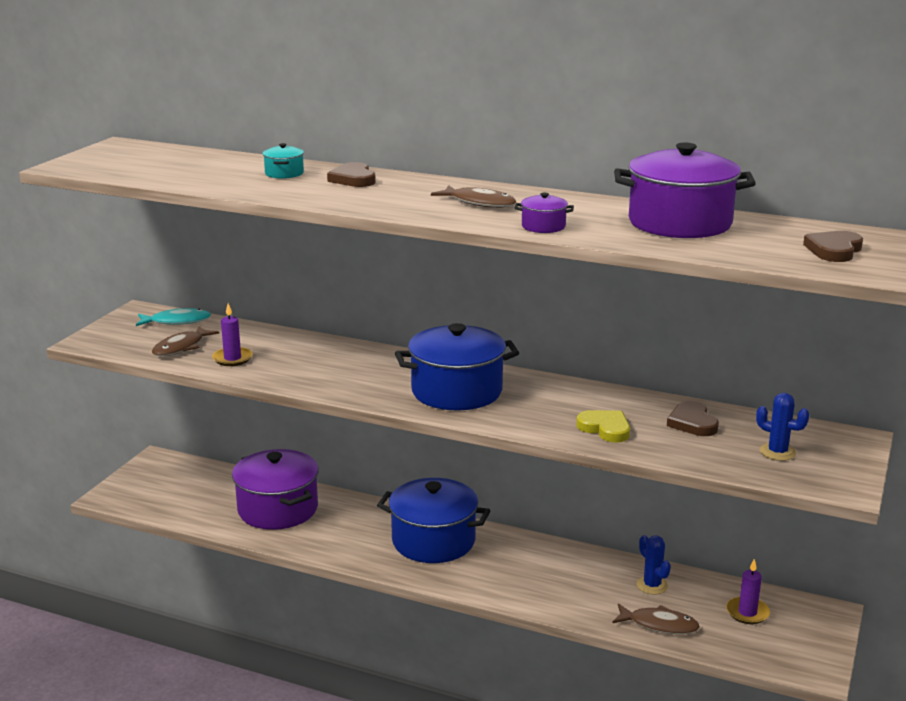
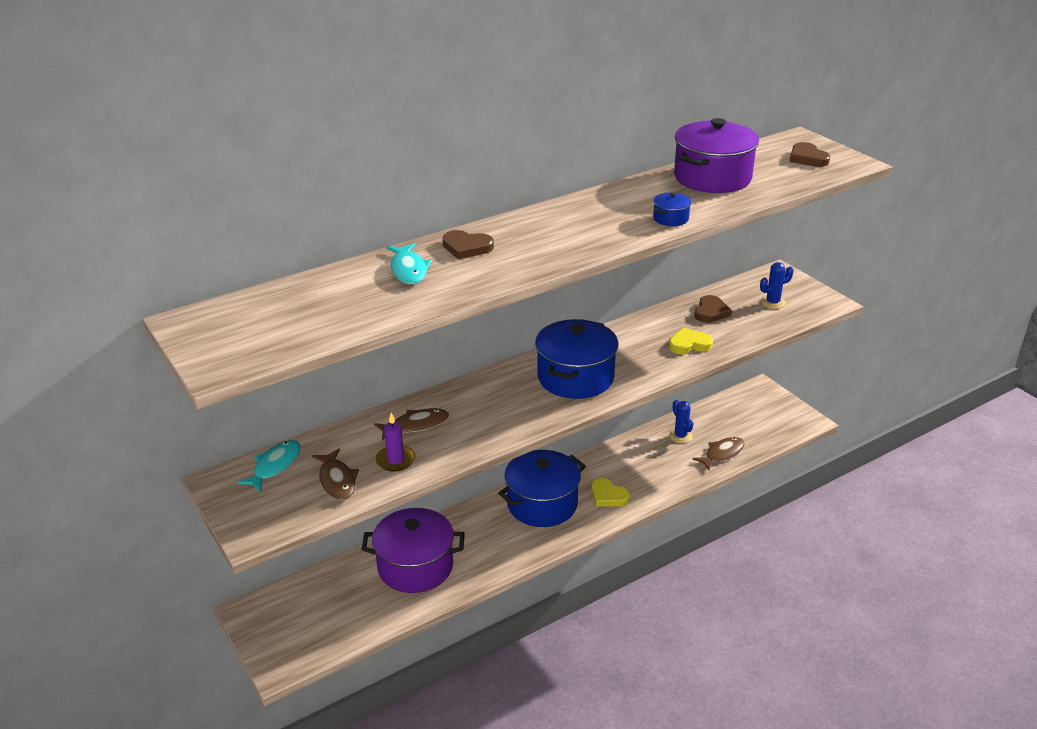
camera: 55 degrees left, 10 degrees up
(284, 173) = (408, 270): turquoise pot -> turquoise fish
(479, 203) = (591, 222): brown fish -> brown fish (416, 425)
(492, 574) = (608, 496): none -> yellow heart
(543, 226) = (670, 219): purple pot -> blue pot
(652, 585) = (680, 436): blue cactus -> blue cactus turned 60 degrees clockwise
(692, 423) = (711, 312): brown heart -> brown heart turned 90 degrees counterclockwise
(747, 612) = (737, 415): purple candle -> none

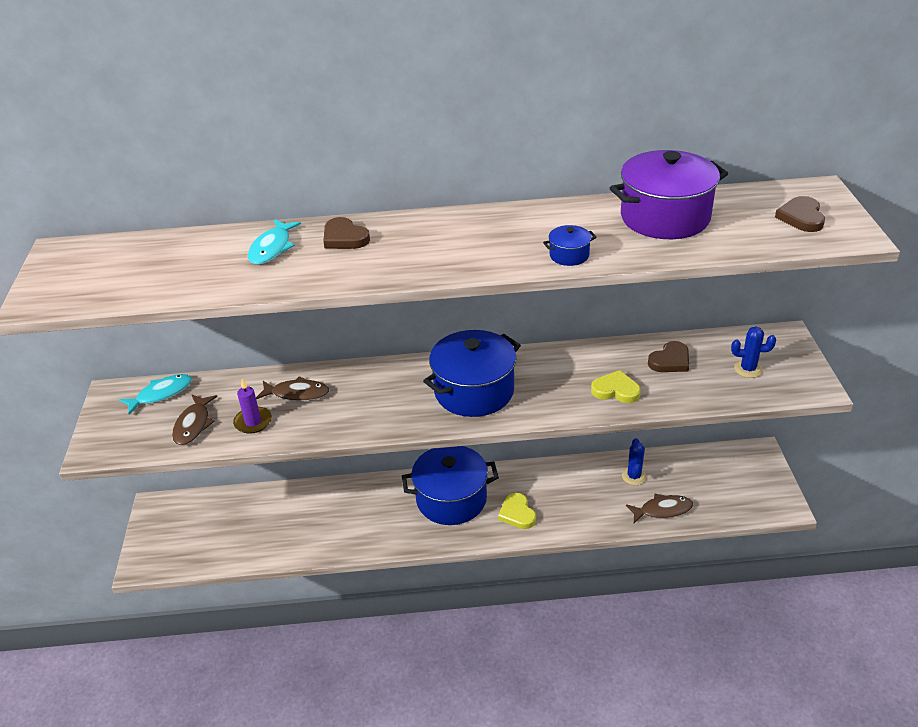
camera: 30 degrees right, 5 degrees up
(415, 566) = (303, 518): purple pot -> none

